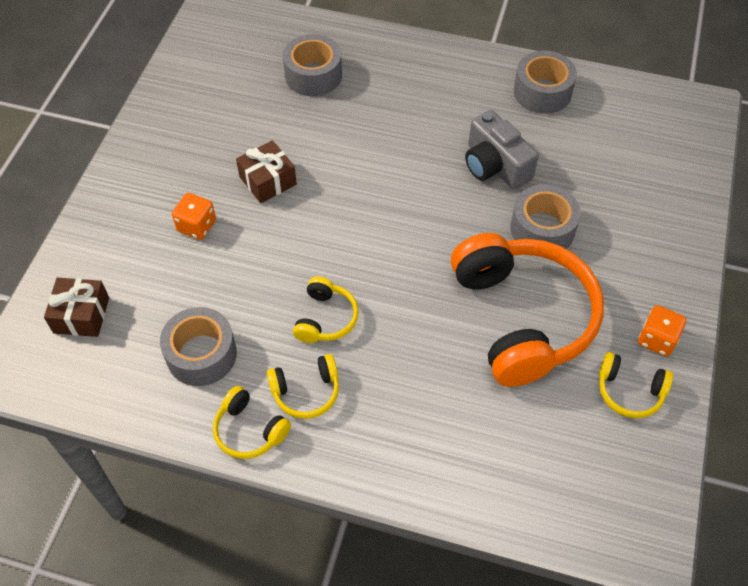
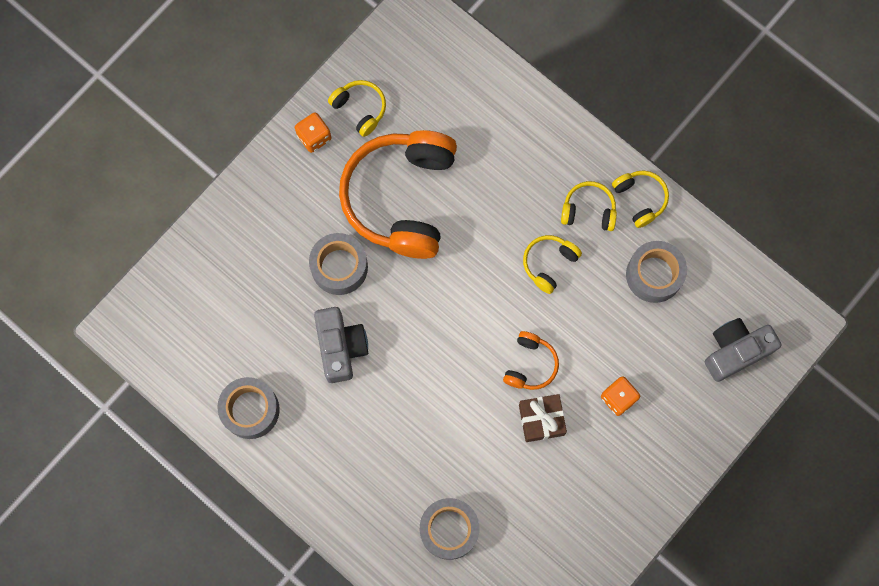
camera: 155 degrees left, 20 degrees up
(81, 315) = (735, 351): brown gift -> grey camera
(301, 220) = (530, 365): none -> orange headphones

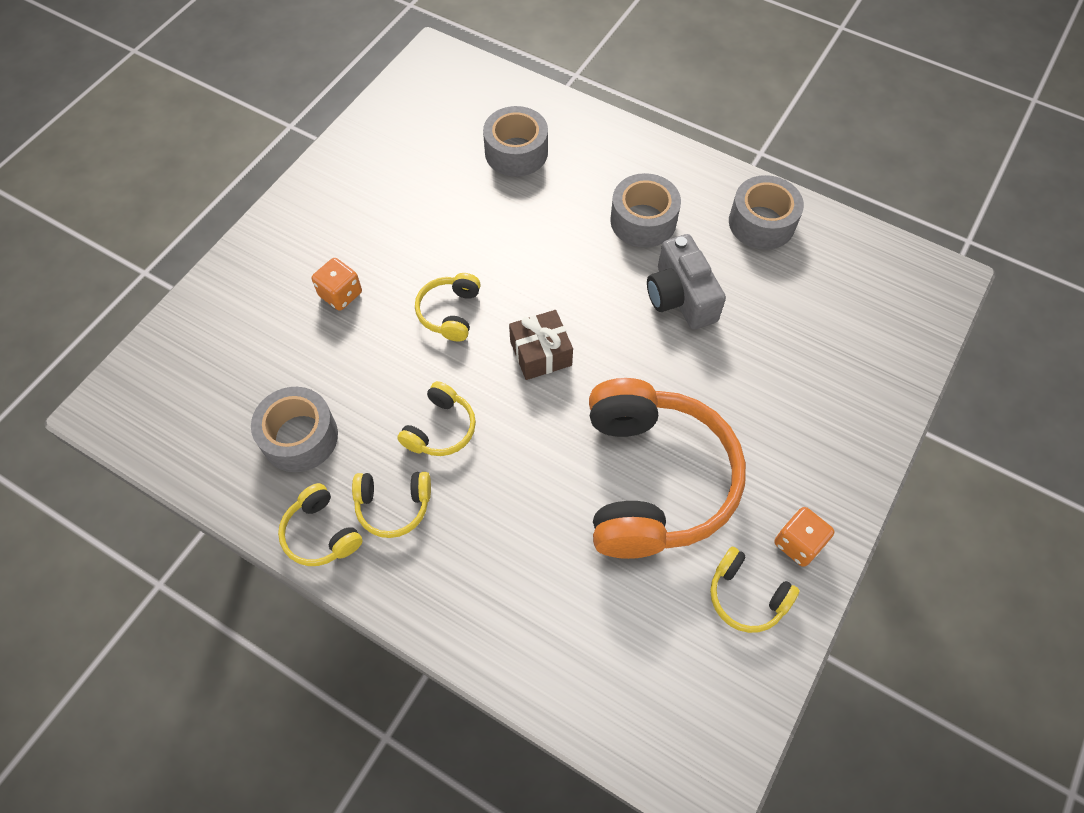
camera: 170 degrees right, 15 degrees down
(339, 267) = (709, 382): grey tape -> grey tape (643, 221)
(530, 365) = (450, 312): orange headphones -> yellow headphones
(541, 420) = (430, 260): brown gift -> brown gift (540, 353)
(735, 351) = (194, 365): grey camera -> none

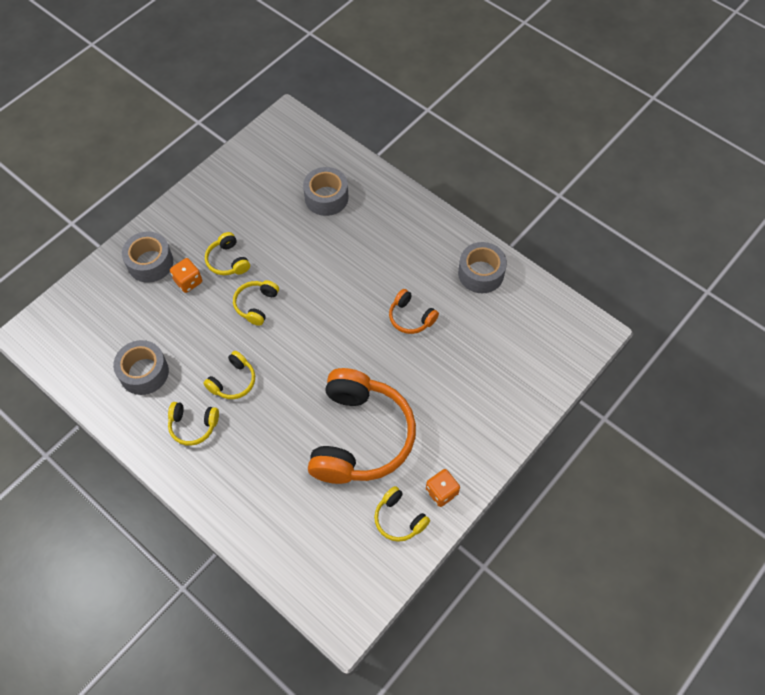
camera: 10 degrees right, 0 degrees up
(321, 533) = (145, 435): yellow headphones -> yellow headphones (228, 261)
(540, 353) = (309, 341): brown gift -> none
(643, 221) = (400, 260): grey tape -> grey tape (150, 263)
(680, 297) = (411, 317): grey camera -> orange headphones

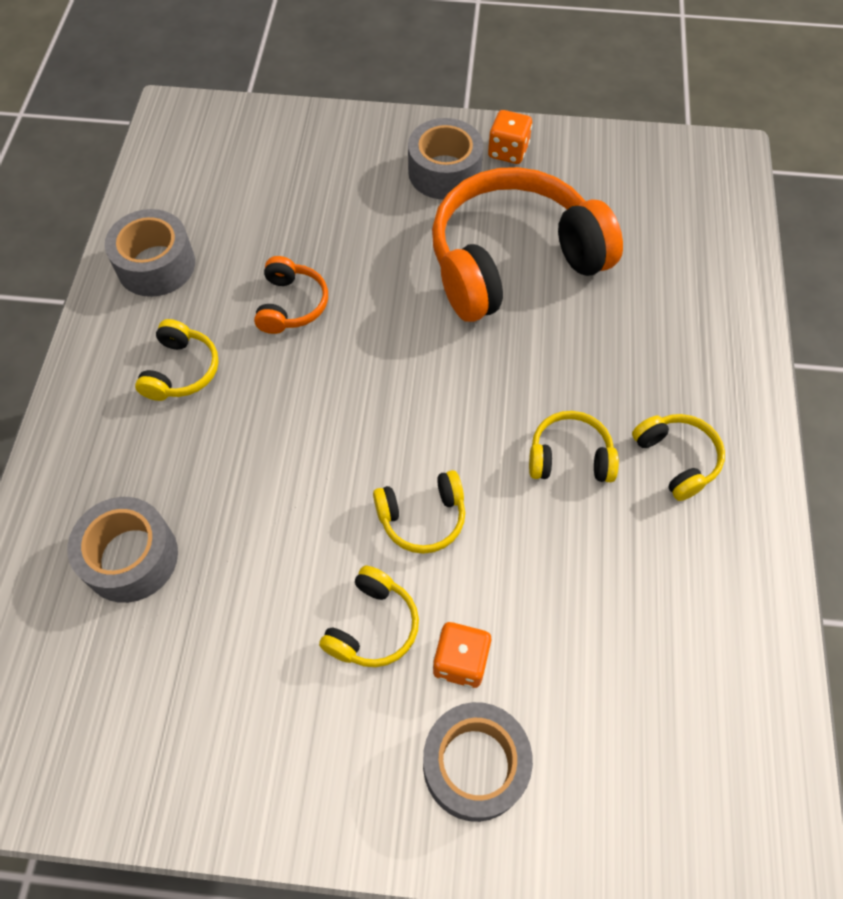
camera: 125 degrees left, 0 degrees up
(144, 372) = (667, 595): grey tape -> grey tape (444, 172)
(399, 519) = (575, 171): yellow headphones -> yellow headphones (181, 370)

